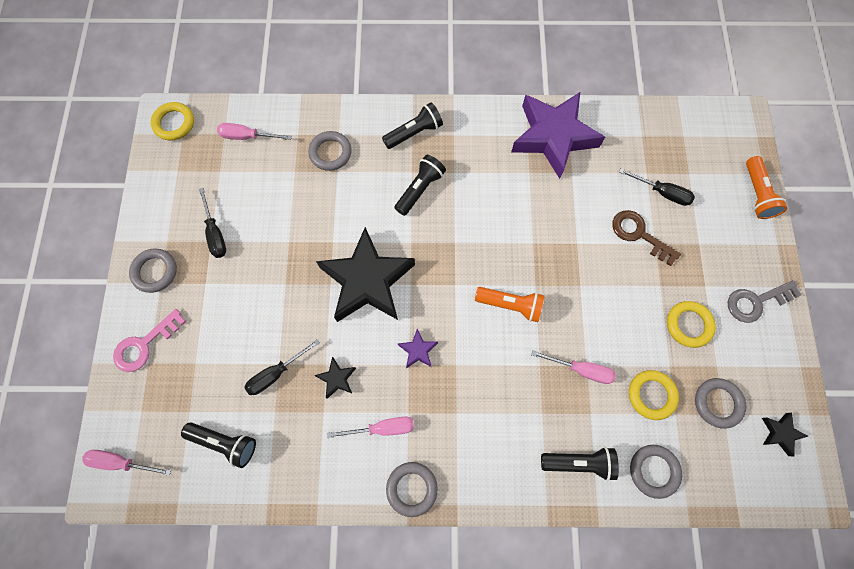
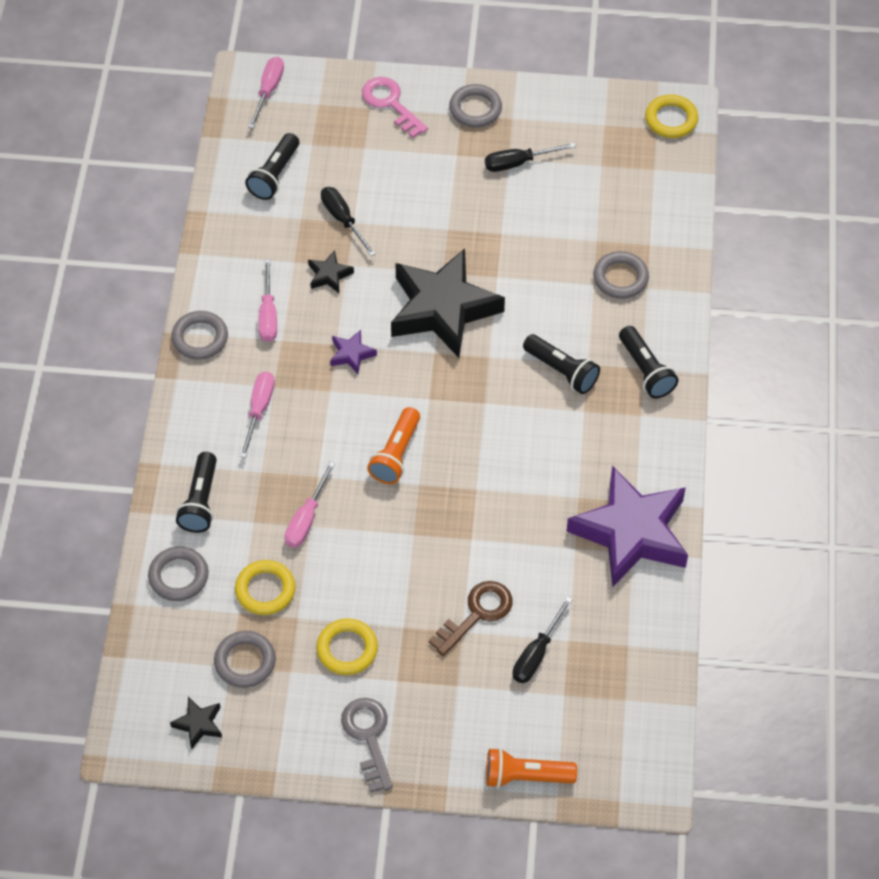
camera: 95 degrees right, 15 degrees down
(247, 137) = (648, 193): pink screwdriver -> pink screwdriver (259, 410)

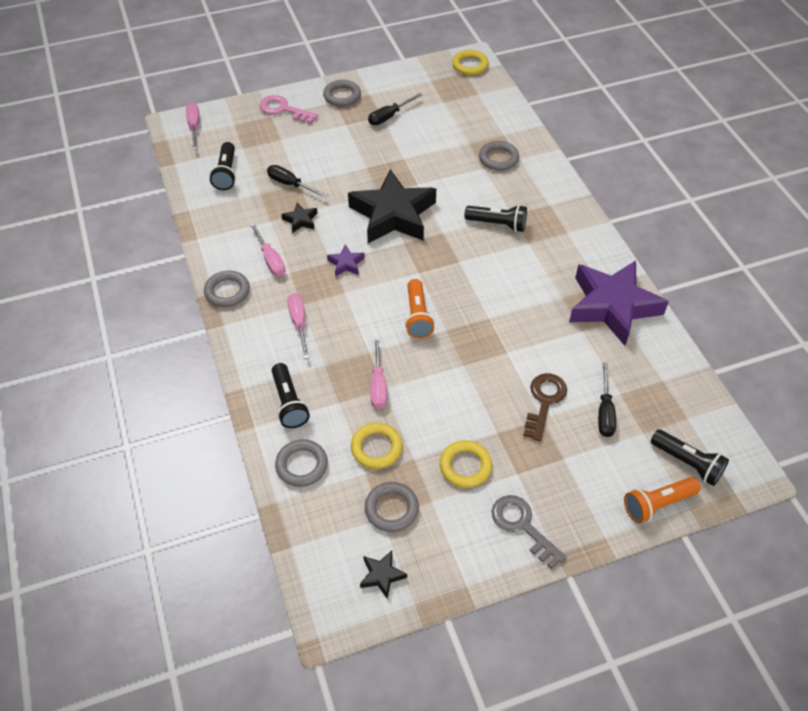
camera: 25 degrees left, 5 degrees down
(645, 370) = (552, 205): black flashlight -> black flashlight (687, 463)

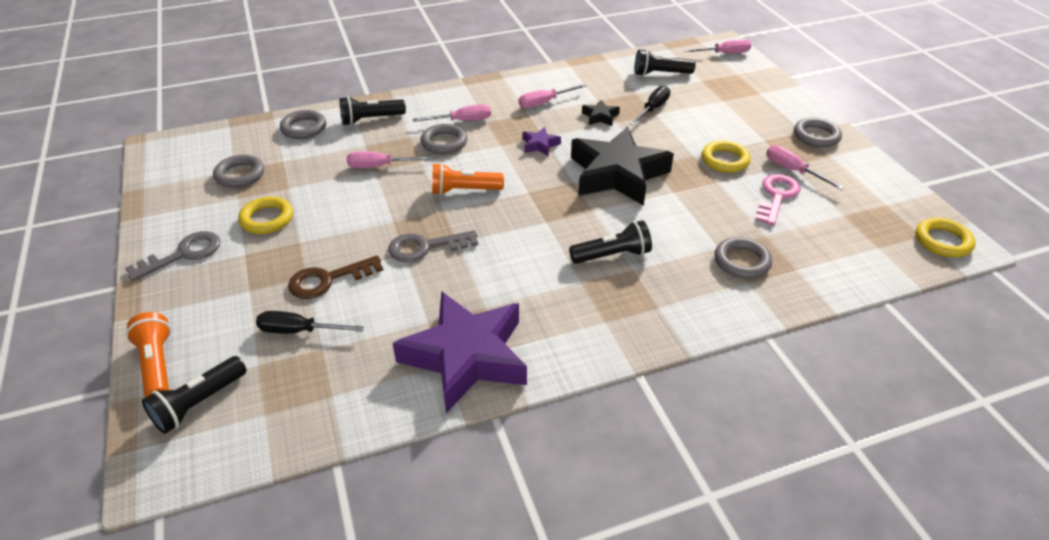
camera: 90 degrees right, 10 degrees down
(227, 291) = (504, 84): grey ring -> grey ring (444, 143)
(283, 109) = (773, 100): pink key -> pink key (776, 196)
(376, 448) = (307, 166): yellow ring -> yellow ring (724, 160)
(382, 575) = (179, 170): black star -> none
(389, 116) = (793, 170): black screwdriver -> pink screwdriver
(497, 224) = (612, 255): black flashlight -> black flashlight turned 120 degrees counterclockwise
(497, 338) = (426, 247): none -> grey key
(544, 402) = (328, 280): brown key -> brown key turned 135 degrees clockwise

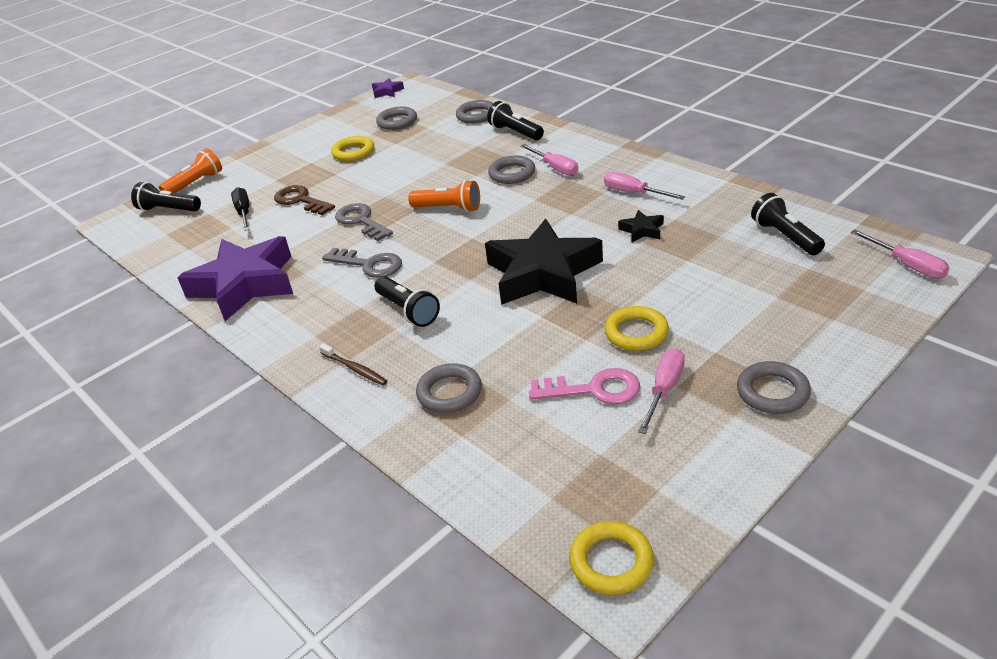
camera: 70 degrees right, 5 degrees down
(183, 254) = (298, 144): grey key -> grey key (369, 264)
(380, 166) = (452, 162): pink screwdriver -> none
(464, 190) = (448, 208): orange flashlight -> orange flashlight turned 135 degrees clockwise
(540, 145) = (554, 217): purple star -> purple star (387, 91)
(652, 109) = (696, 255): black screwdriver -> none
(677, 306) = (355, 369): none -> brown toothbrush

